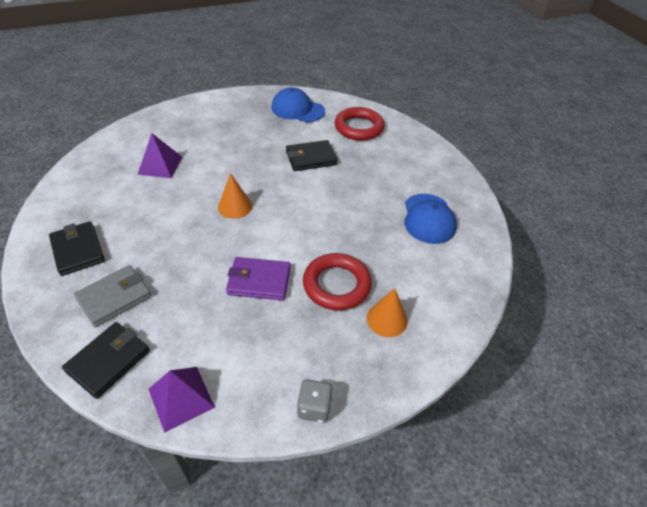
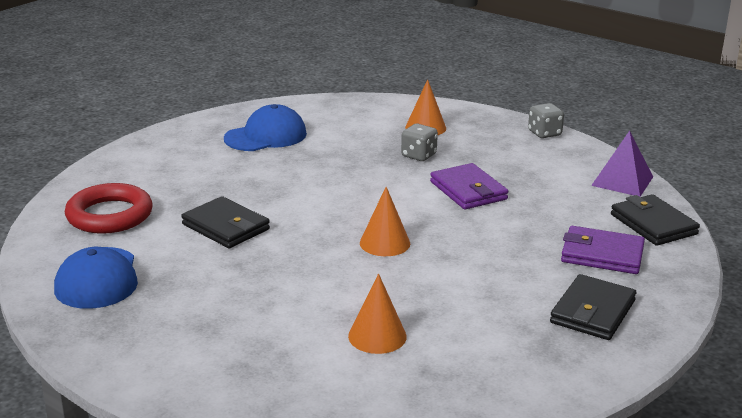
camera: 120 degrees left, 20 degrees down
(108, 361) = (653, 224): black wallet -> black wallet turned 60 degrees clockwise
(114, 297) = (602, 255): grey wallet -> purple wallet
(160, 165) = (377, 336): purple pyramid -> orange cone
(336, 285) = (418, 155): red ring -> grey dice

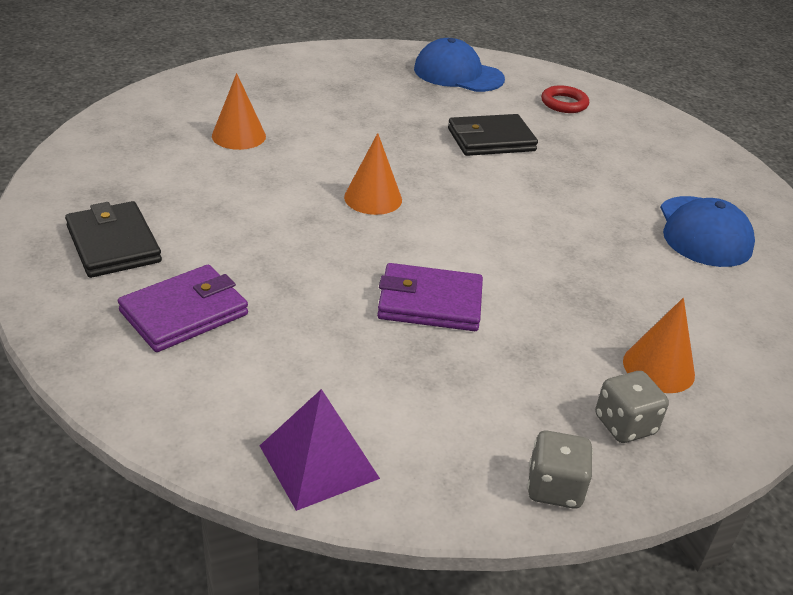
camera: 120 degrees right, 10 degrees up
(109, 215) = (564, 103): red ring -> red ring, size x0.57
(418, 155) = (563, 315): grey dice -> grey dice (624, 425)
(653, 224) = (185, 402): black wallet -> none

